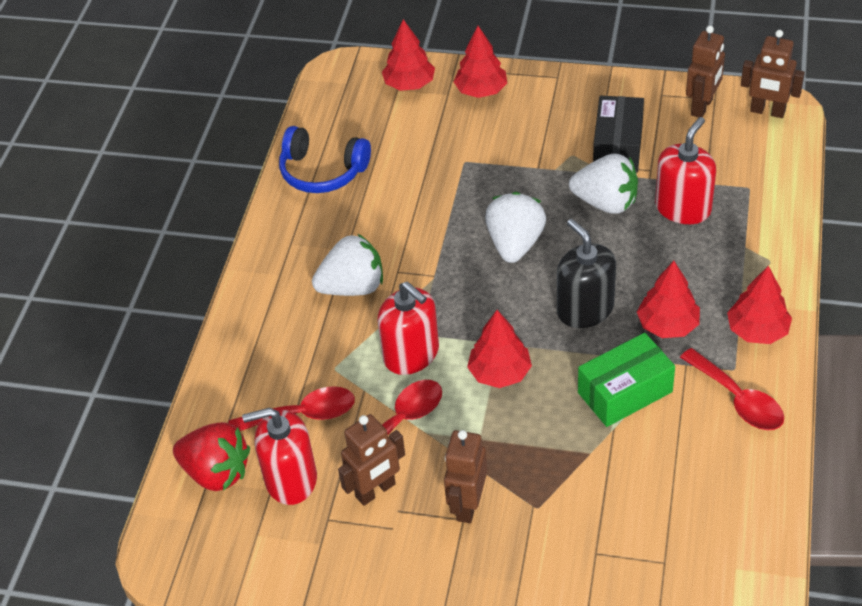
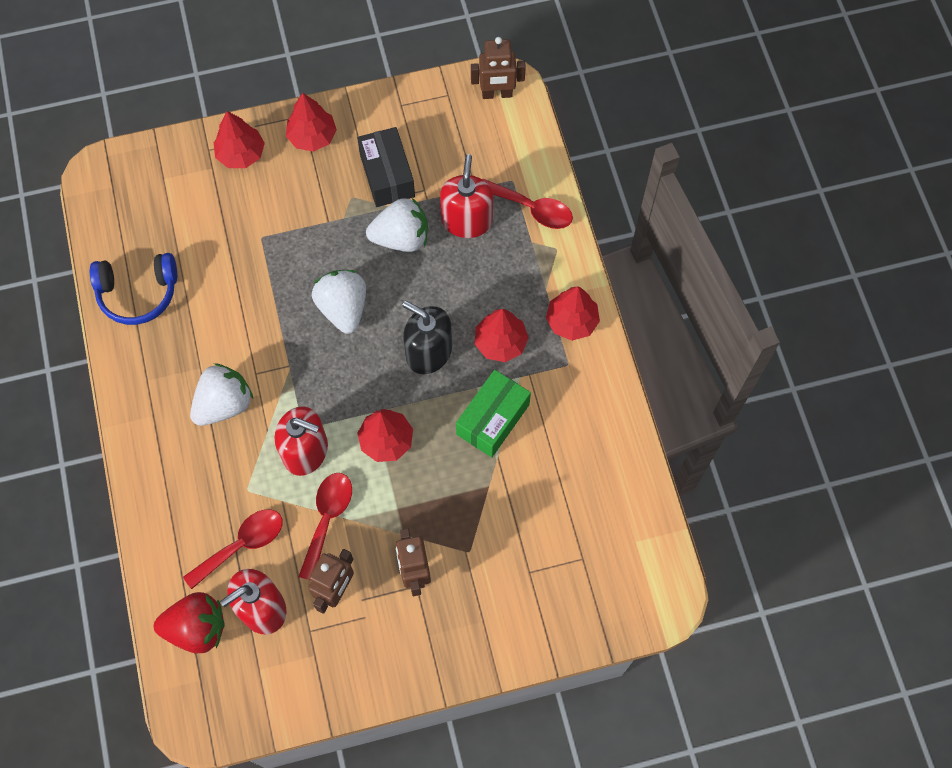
camera: 30 degrees left, 20 degrees up
(409, 84) = (172, 168): red tree -> red tree (312, 136)
(702, 107) = (441, 107): brown robot -> none
(738, 400) = (581, 392): red spoon -> red spoon (532, 209)

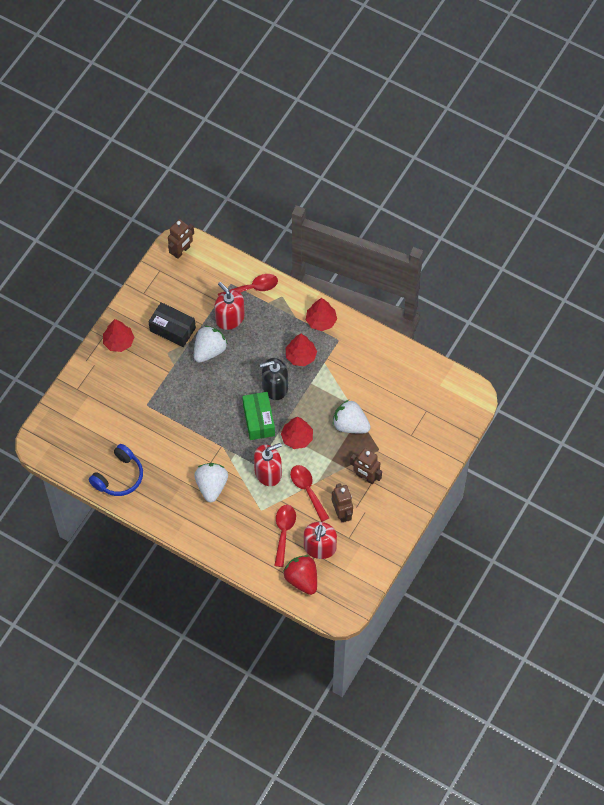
camera: 45 degrees left, 5 degrees down
(197, 628) = (302, 579): red strawberry -> red strawberry turned 75 degrees counterclockwise
(241, 154) = (94, 378): red tree -> none
(343, 308) = (218, 402): white strawberry -> white strawberry (350, 425)
(493, 419) = (331, 390): green box -> green box (258, 420)

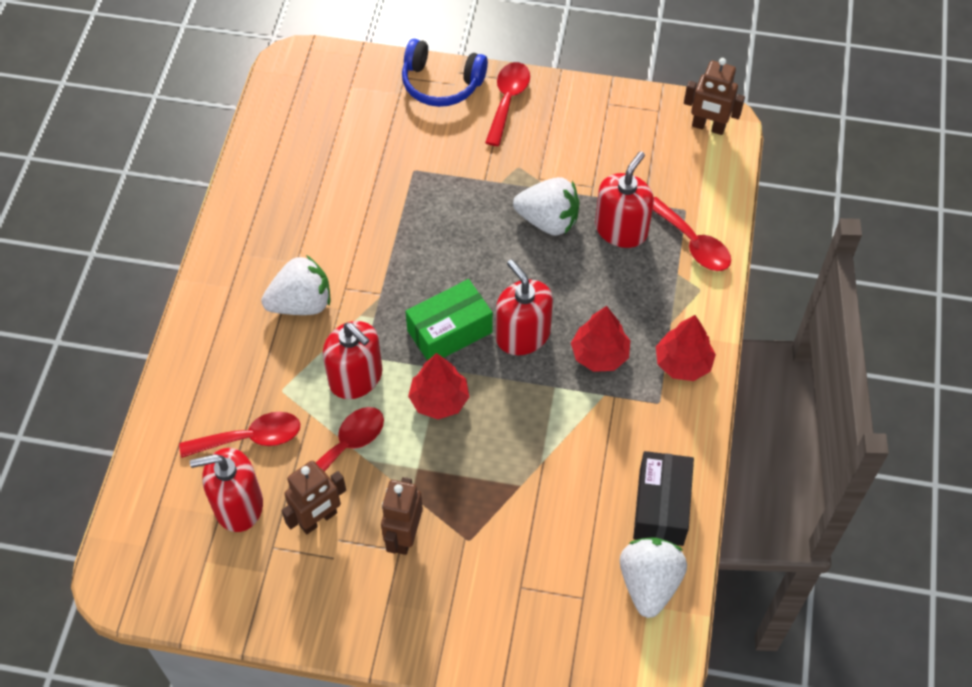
camera: 70 degrees right, 5 degrees down
(118, 342) = (507, 100): red tree -> red spoon
(119, 476) = (274, 176): blue headphones -> blue headphones (441, 84)
(172, 329) = (562, 160): black box -> black box (661, 507)
(275, 387) = (523, 335): black soap dispenser -> red soap dispenser
(302, 579) = (167, 496): red strawberry -> none
(350, 425) = (499, 476): white strawberry -> white strawberry (649, 583)

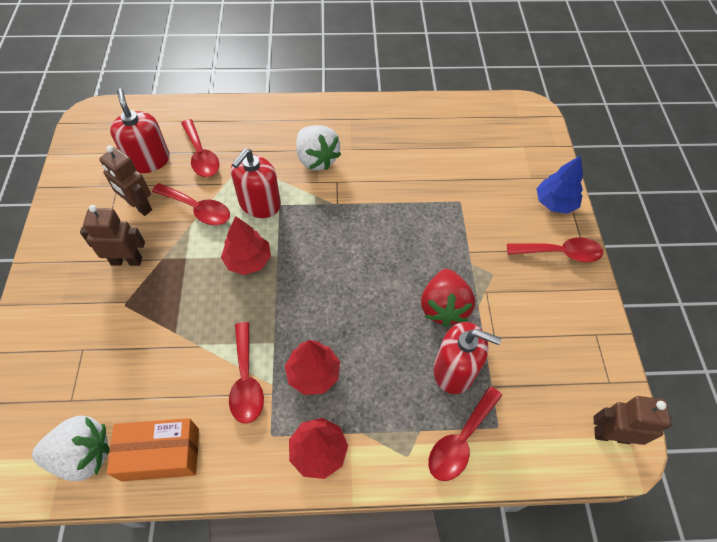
camera: 75 degrees right, 0 degrees up
(441, 84) = (555, 203): blue headphones -> blue tree
(449, 331) = (312, 255): green box -> none
(523, 335) = (320, 308): red soap dispenser -> none
(548, 221) = (443, 307): white strawberry -> red strawberry
(595, 418) = (246, 381): none -> red spoon
(661, 507) = (161, 454): black box -> orange box
(708, 127) = (611, 435): brown robot -> brown robot turned 90 degrees clockwise

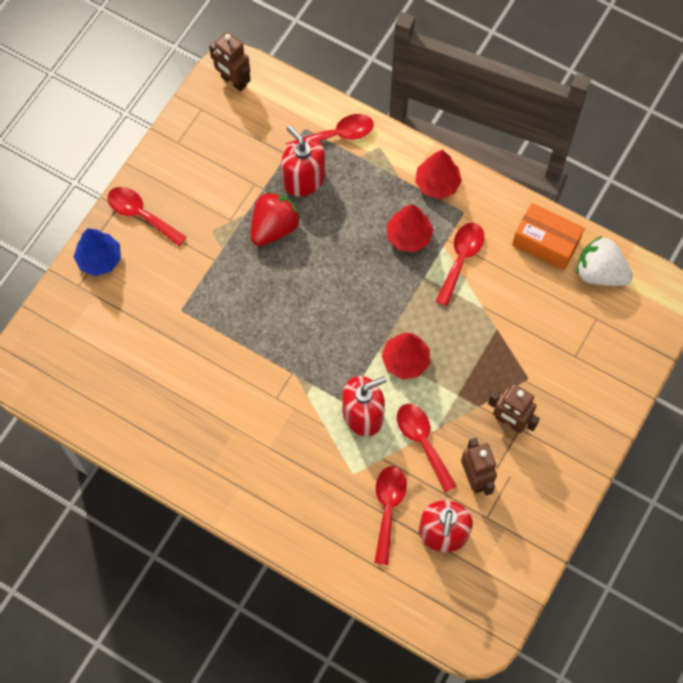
camera: 145 degrees left, 10 degrees up
(316, 159) = (278, 435): white strawberry -> none

